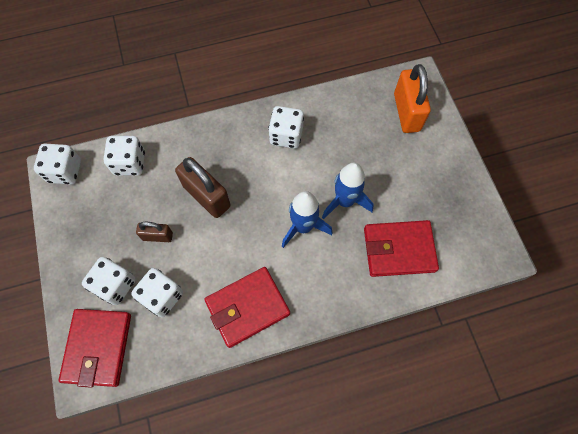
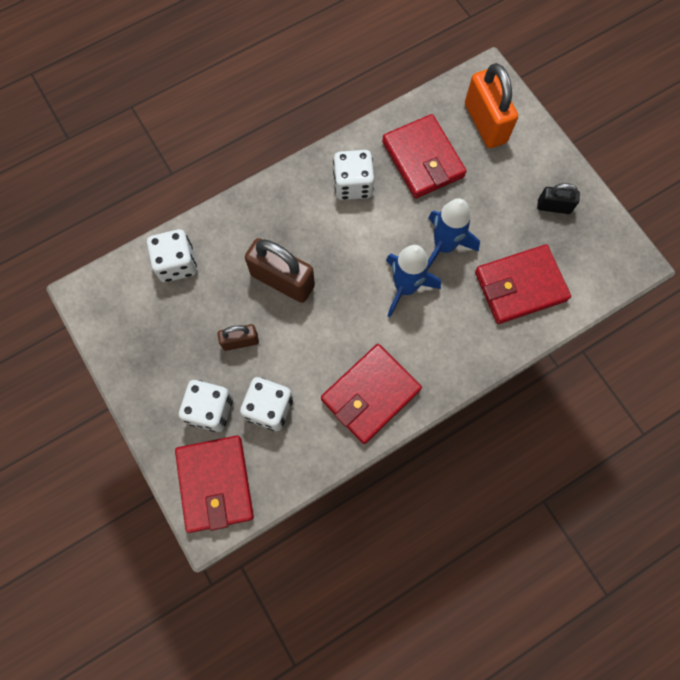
camera: 15 degrees left, 5 degrees up
(65, 171) = (101, 293): white dice -> none
(348, 129) = (423, 159): none -> red wallet
(445, 192) = (553, 207): none -> black padlock

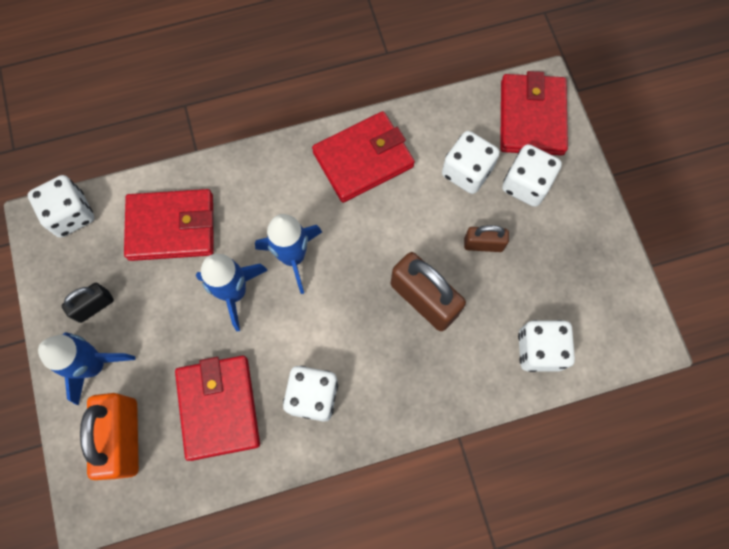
camera: 165 degrees left, 0 degrees up
(531, 164) = (94, 365): none -> blue rocket
(553, 207) = (94, 306): black padlock -> black padlock turned 60 degrees counterclockwise
(611, 275) = (71, 214): none -> white dice

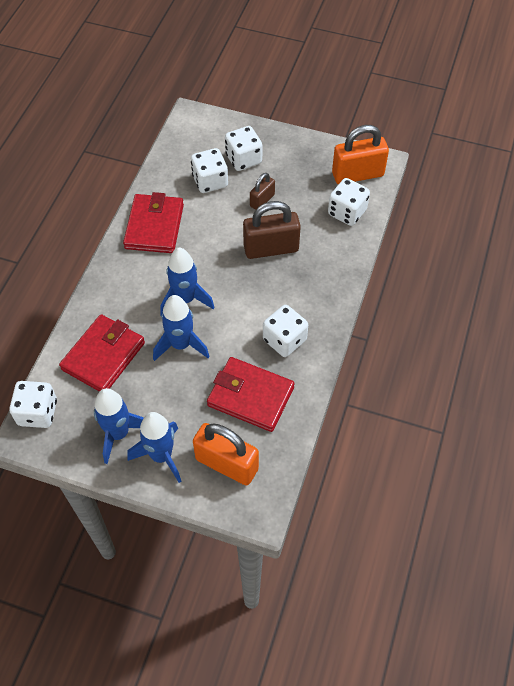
camera: 55 degrees left, 15 degrees down
(94, 306) = (119, 433): black padlock -> blue rocket
(531, 117) = (205, 132): red wallet -> none
(606, 326) = (357, 174): none -> orange padlock

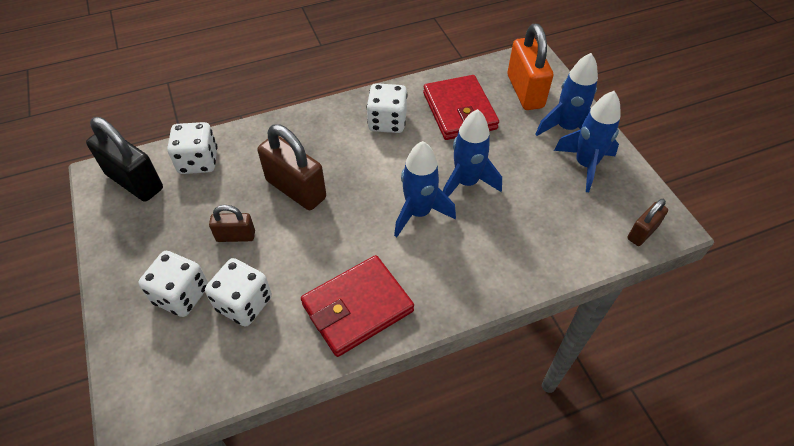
camera: 130 degrees left, 5 degrees down
(38, 412) = (642, 232): white dice -> brown padlock
(103, 356) = (541, 229): red wallet -> none
(357, 174) = (135, 181): orange padlock -> black padlock

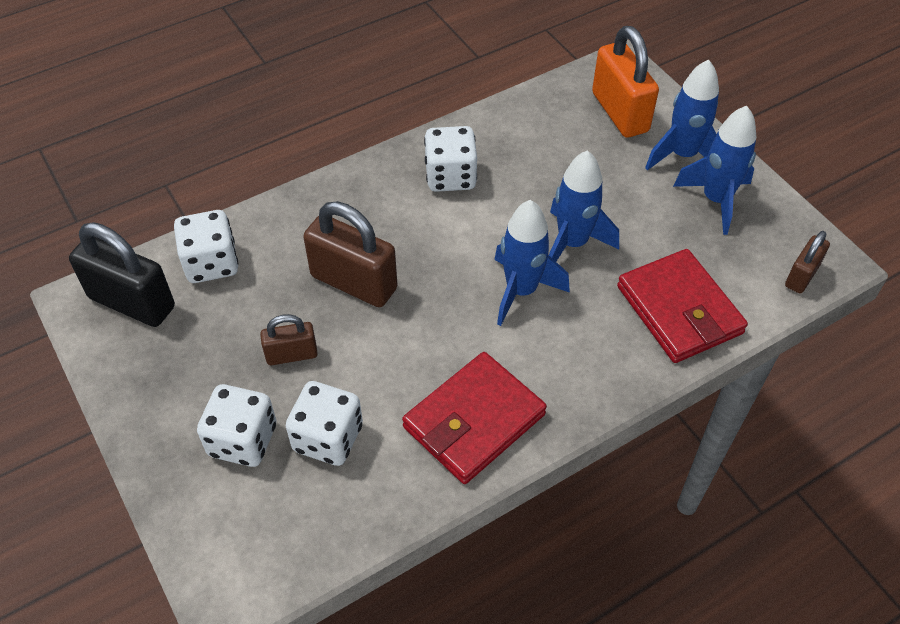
camera: 10 degrees left, 0 degrees up
(459, 111) = (541, 150): red wallet -> red wallet (679, 310)

